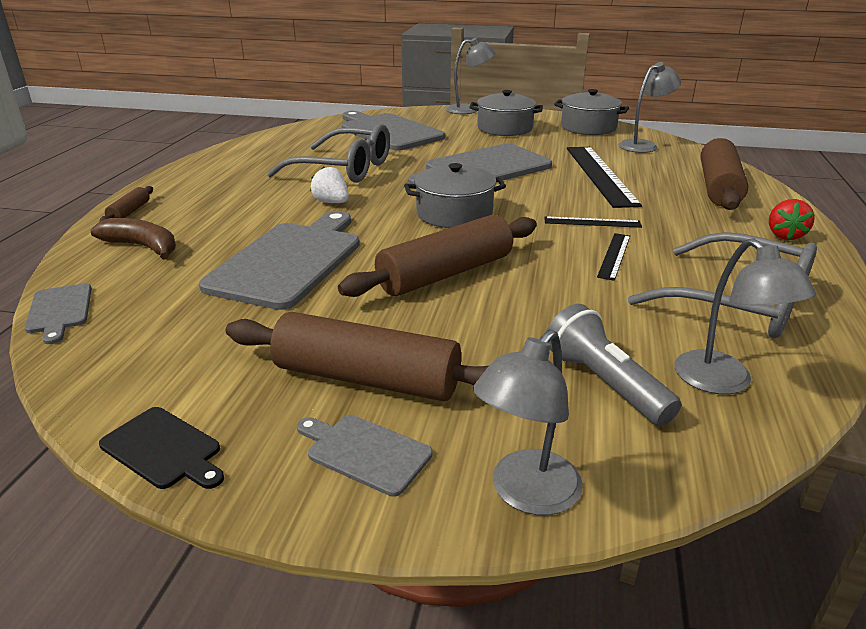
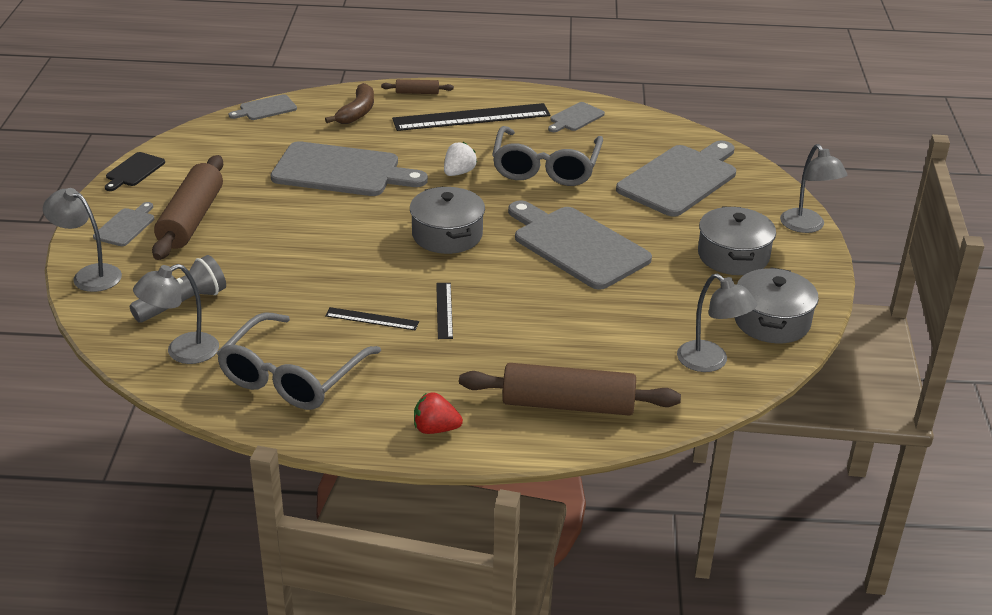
camera: 80 degrees right, 5 degrees up
(258, 153) = (575, 118): none -> grey cutting board
(445, 274) = (328, 237): brown rolling pin -> none
(600, 175) = (582, 321): black ruler -> black ruler (471, 117)

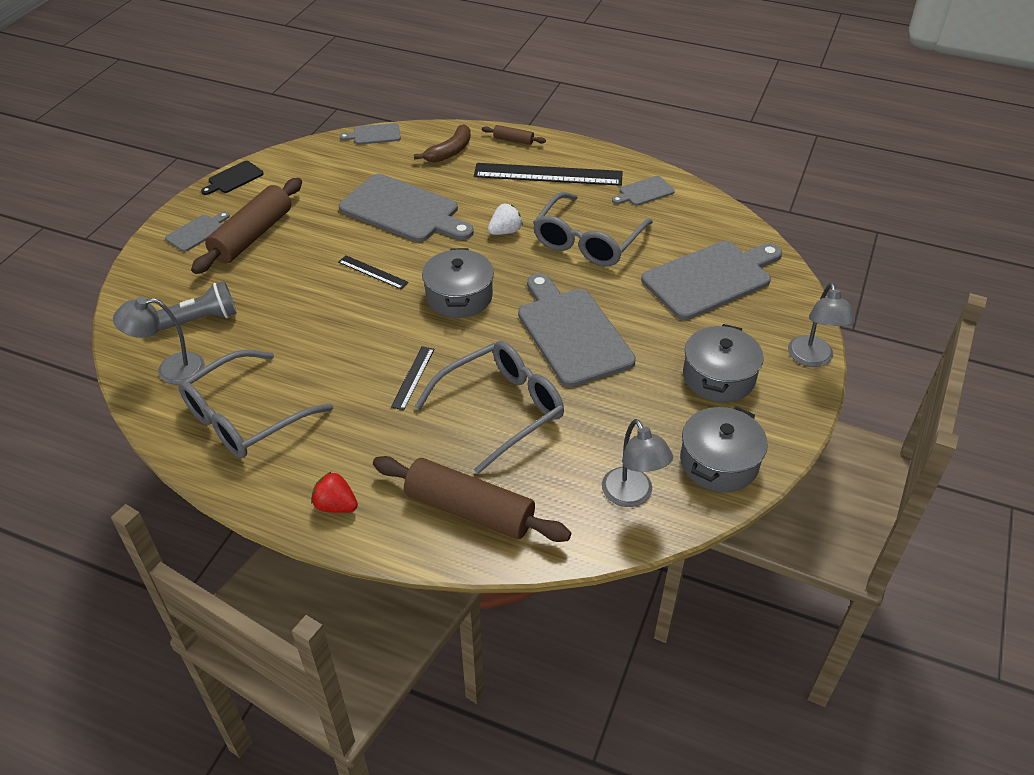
camera: 20 degrees right, 10 degrees up
(89, 275) = (142, 275): grey lamp -> none
(372, 319) = (345, 372): black ruler -> black ruler (373, 272)
(547, 320) = (500, 410): none -> grey glasses

